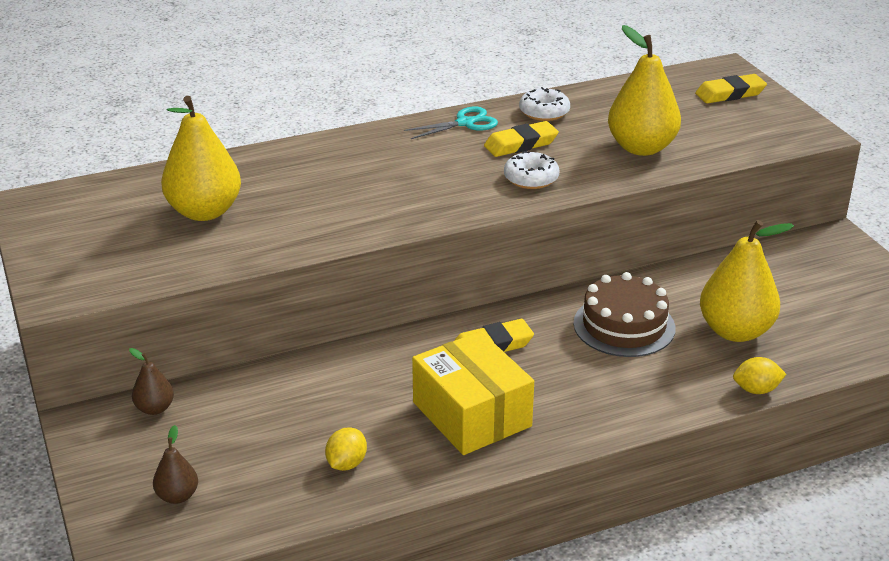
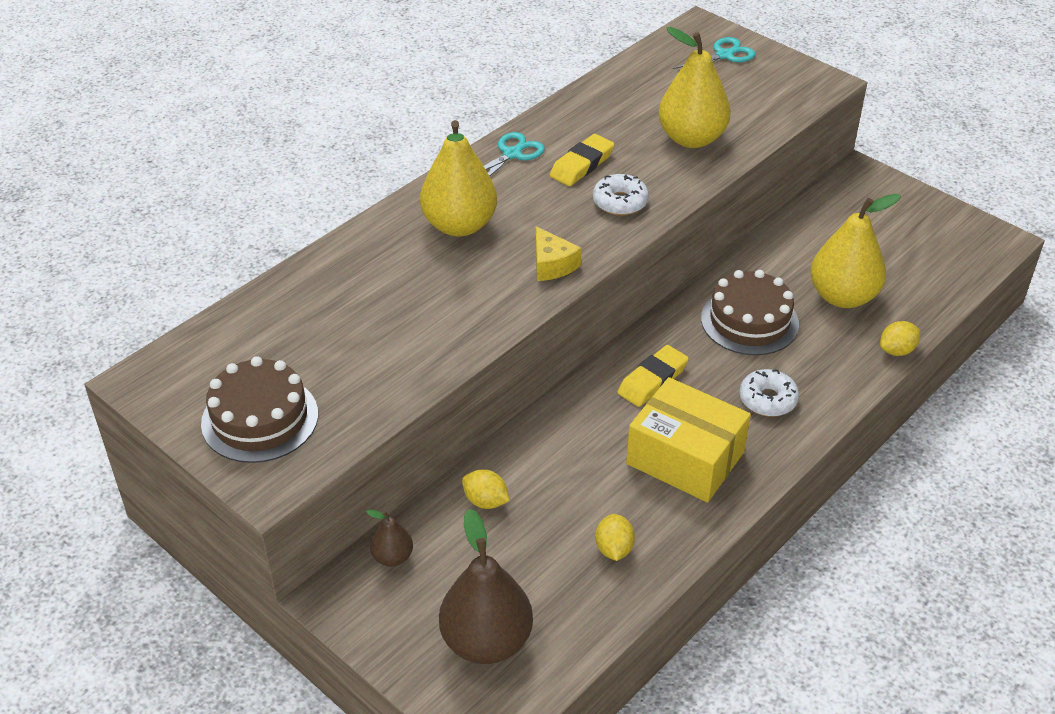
camera: 25 degrees left, 10 degrees up
(90, 251) = (260, 419): none -> brown cake
(177, 496) = (486, 641): brown pear -> brown pear, size x2.05
(204, 212) = (339, 335): yellow pear -> yellow pear (459, 225)
(266, 392) = (485, 501): none -> yellow lemon
(427, 208) = (552, 265): none -> yellow cheese
(544, 112) = (575, 121): white donut -> white donut (767, 399)
(730, 94) = (724, 55): yellow eraser -> turquoise scissors

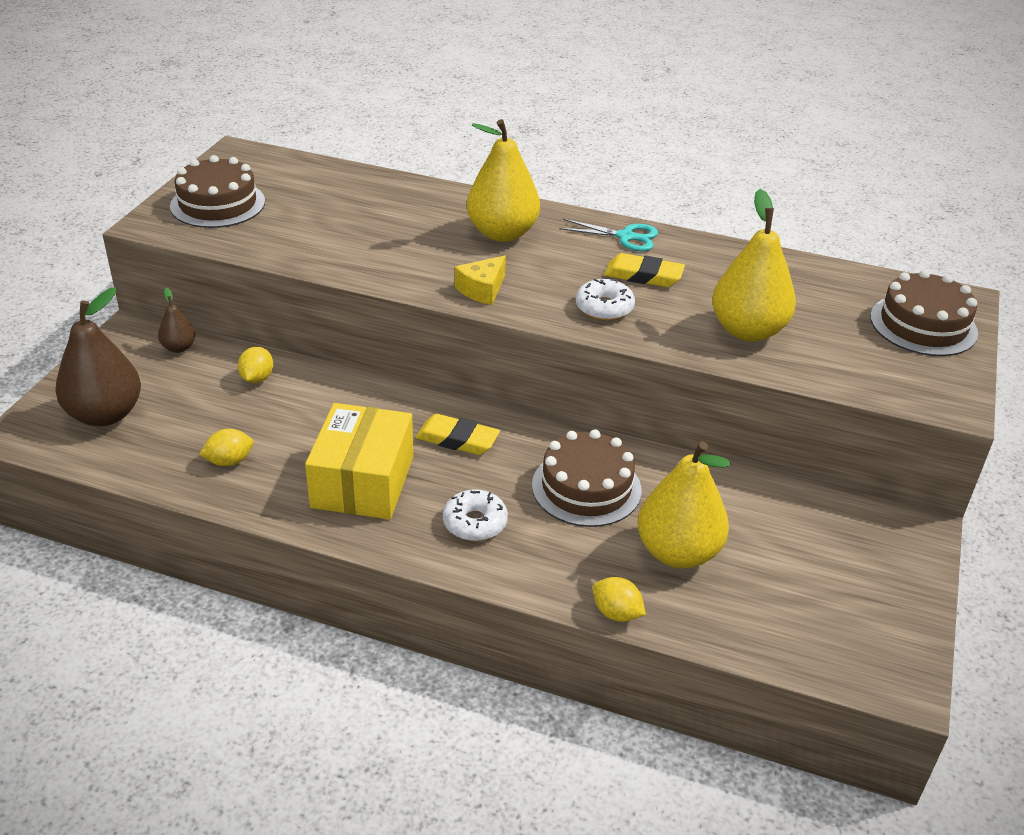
camera: 65 degrees right, 5 degrees down
(724, 55) = (923, 325): turquoise scissors -> brown cake

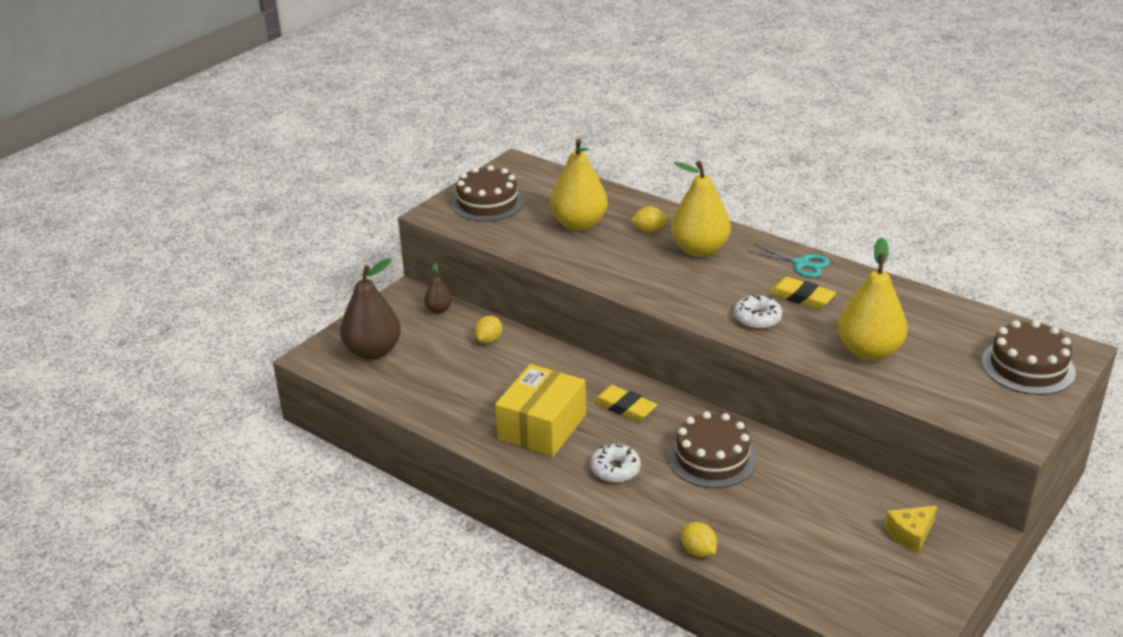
camera: 20 degrees right, 5 degrees down
(229, 461) = (450, 397): yellow lemon -> yellow lemon (649, 230)
(482, 289) = (665, 292): yellow cheese -> yellow cheese (910, 534)
(677, 552) = (765, 517): yellow pear -> yellow pear (579, 224)

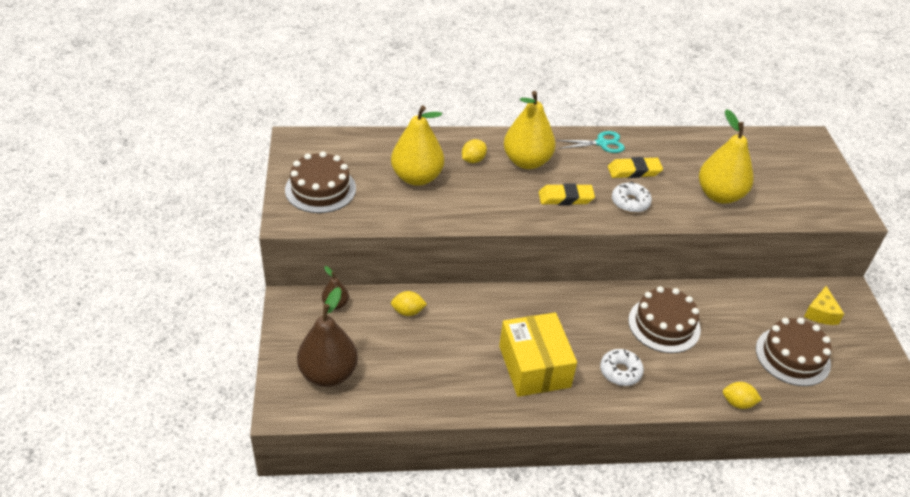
camera: 45 degrees left, 10 degrees up
(489, 340) = (408, 311): yellow lemon -> yellow lemon turned 75 degrees counterclockwise
(624, 407) = (567, 316): yellow eraser -> yellow eraser (565, 198)
(1028, 367) = (805, 162): brown cake -> brown cake (792, 356)

